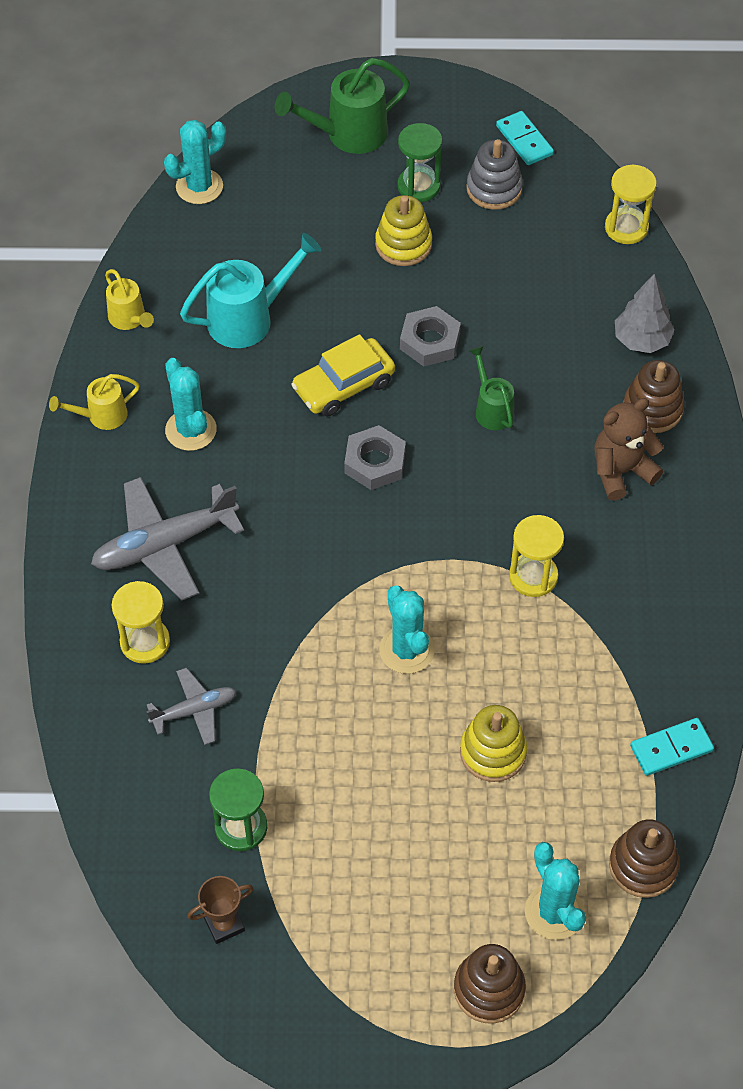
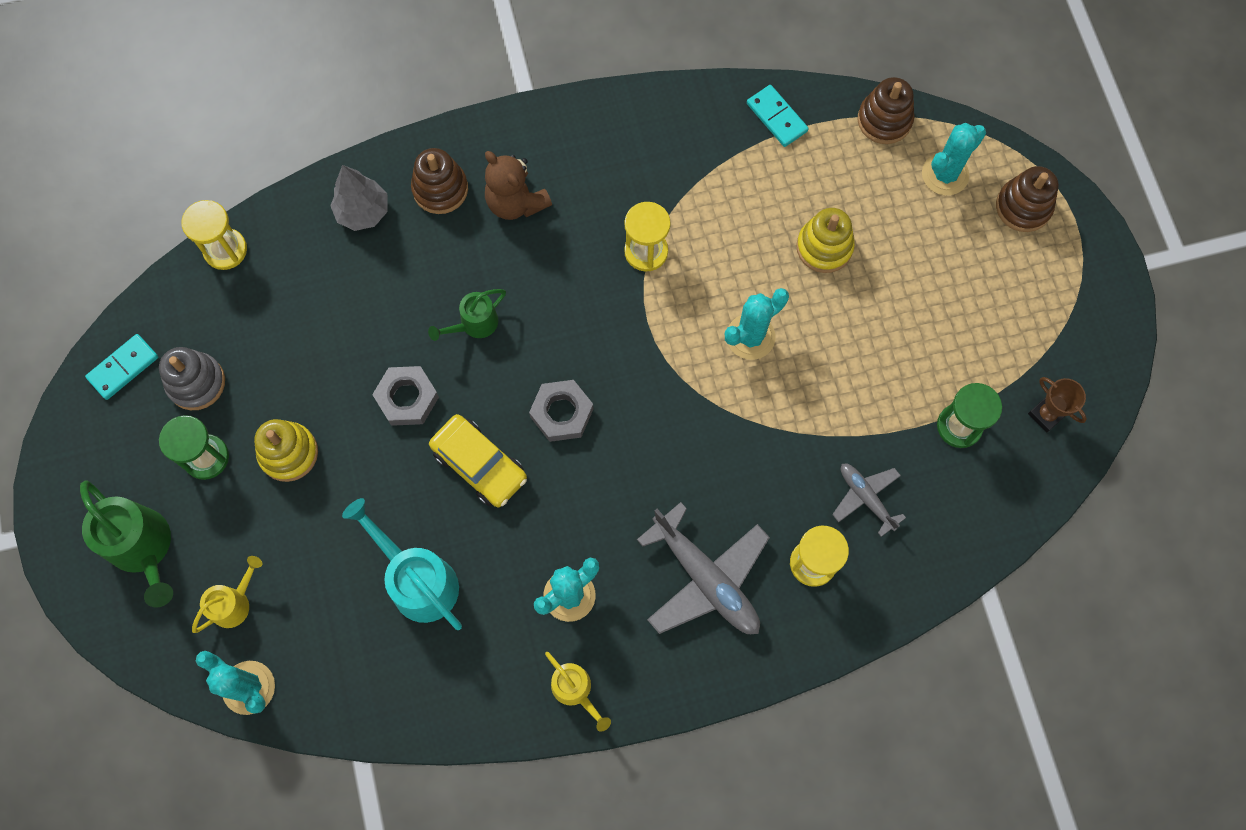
camera: 105 degrees left, 15 degrees up
(129, 319) = (447, 703): yellow watering can -> yellow watering can (235, 603)

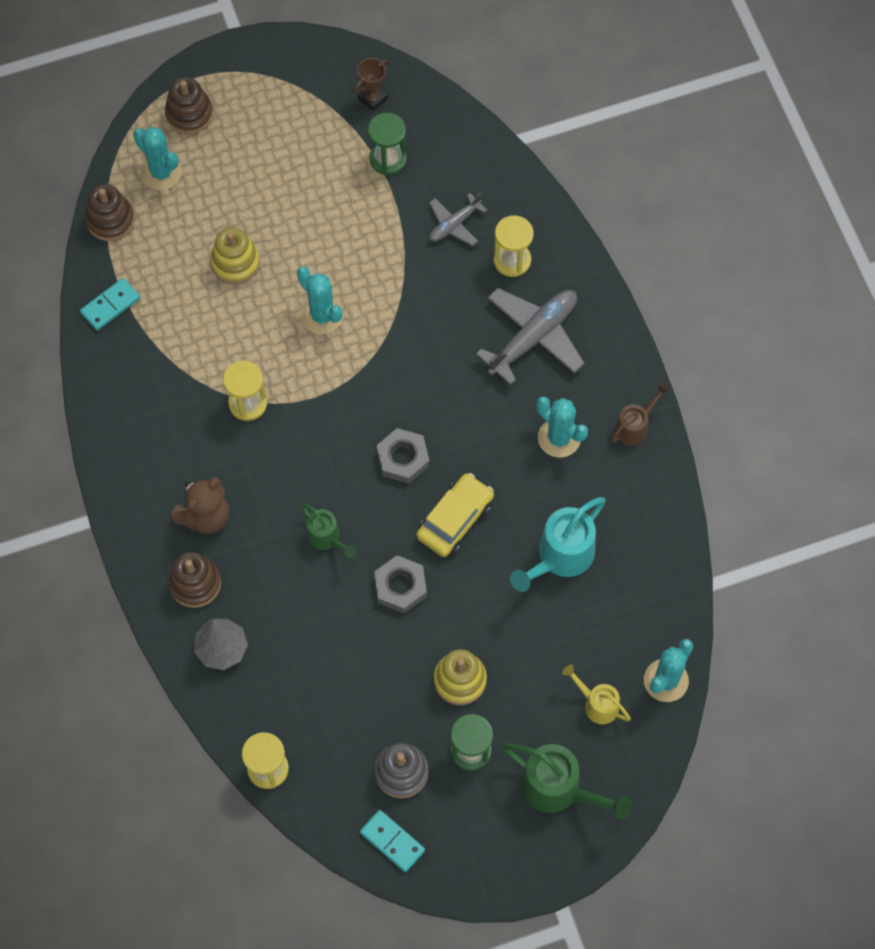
camera: 95 degrees left, 5 degrees down
(144, 549) = (559, 789): green watering can -> green watering can turned 75 degrees clockwise
(575, 691) = (635, 426): yellow watering can -> brown watering can

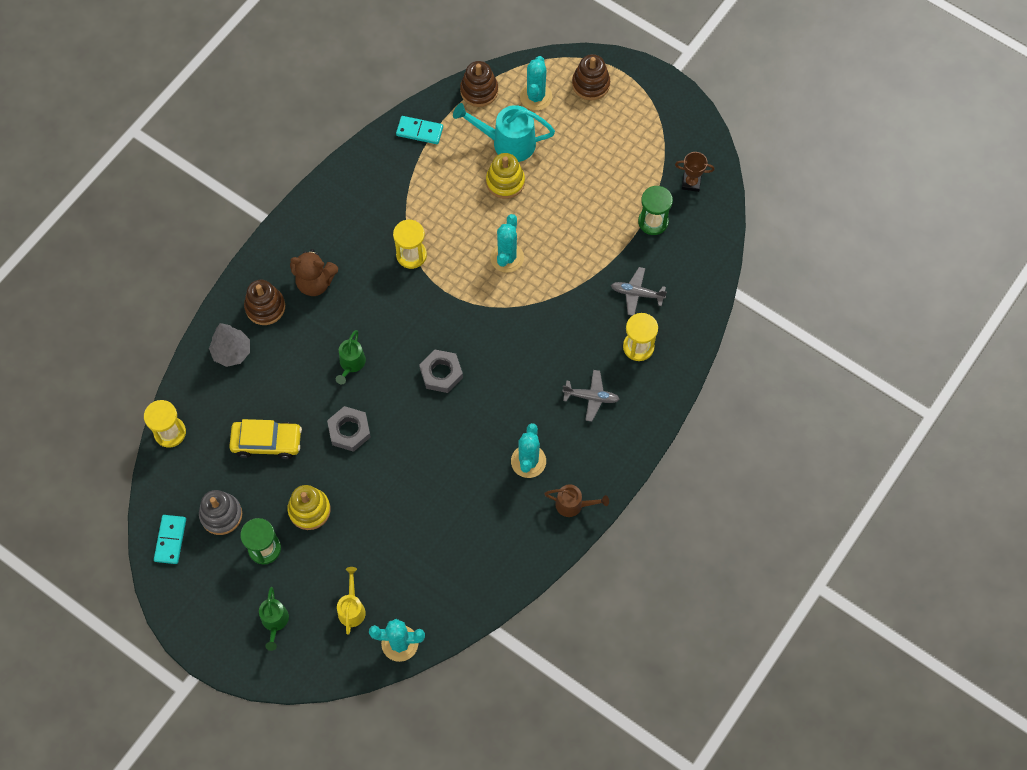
camera: 55 degrees right, 0 degrees up
(455, 519) = (421, 433): yellow car -> yellow car (267, 442)
(533, 337) = (591, 397): grey plane -> grey plane, size x0.56
(559, 557) = (441, 517): turquoise watering can -> turquoise watering can (507, 142)
(559, 789) = (275, 622): green watering can -> green watering can, size x0.59

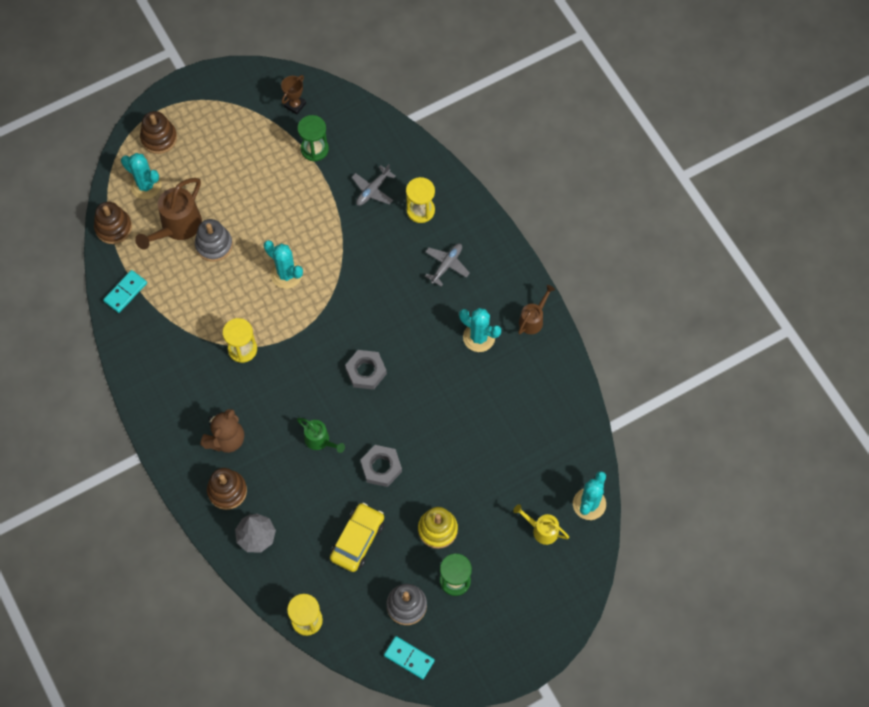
camera: 65 degrees left, 0 degrees up
(275, 622) = (525, 598): green watering can -> none
(505, 182) = (214, 245): yellow stacking toy -> grey stacking toy
(507, 142) = (177, 227): turquoise watering can -> brown watering can

